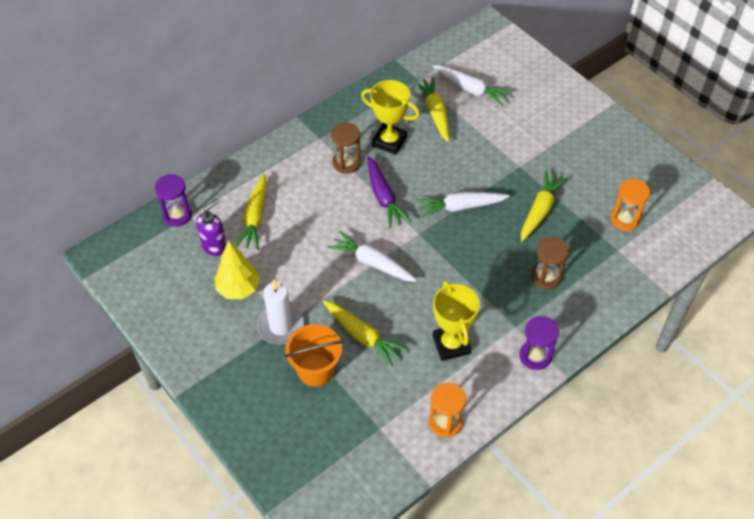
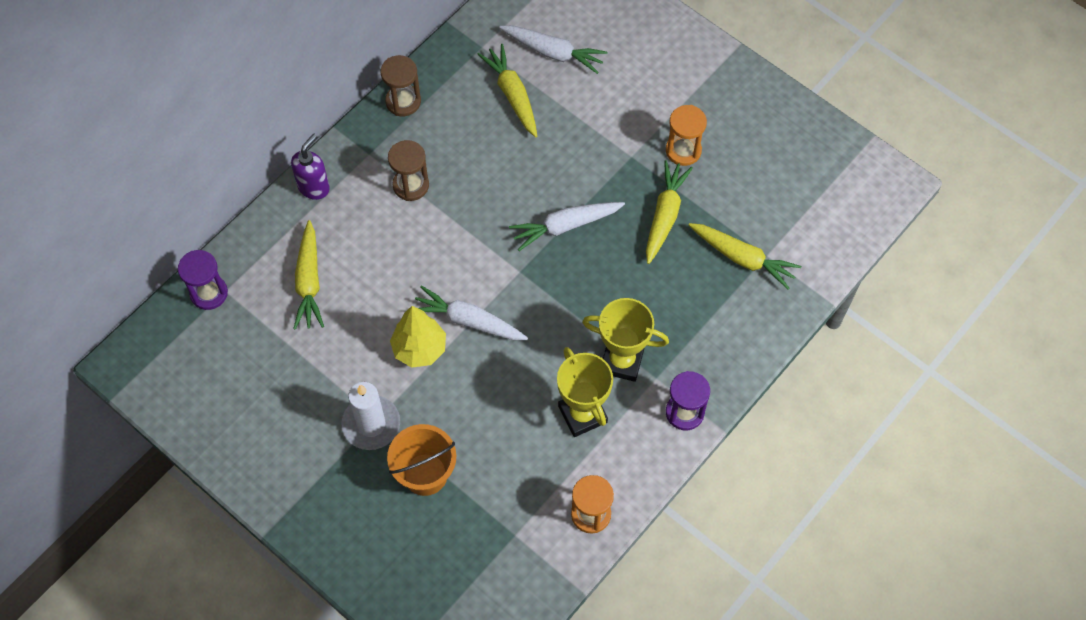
camera: 10 degrees left, 10 degrees up
(214, 246) = (266, 329): purple soap dispenser -> purple soap dispenser (314, 187)
(238, 289) = (308, 383): yellow tree -> yellow tree (419, 349)
(362, 336) = (474, 420): yellow carrot -> yellow carrot (742, 258)
(383, 197) = (467, 227): purple carrot -> none
(389, 141) = (460, 145): yellow trophy -> yellow trophy (622, 361)
(546, 277) = (684, 306): brown hourglass -> brown hourglass (403, 101)
(625, 219) = (770, 211): orange hourglass -> orange hourglass (683, 150)

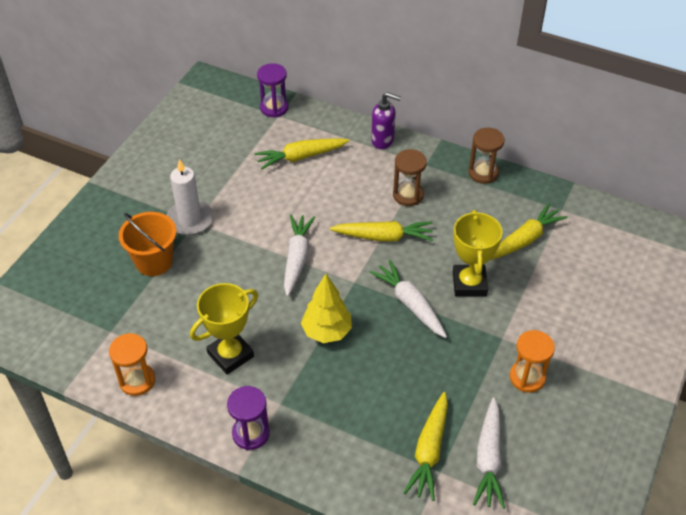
camera: 75 degrees right, 15 degrees down
(419, 349) = (262, 233): yellow tree -> yellow tree (326, 332)
(553, 52) = (582, 258): white carrot -> white carrot (488, 458)
(622, 361) = (290, 373): yellow trophy -> yellow trophy (469, 283)
(665, 215) = (450, 376): yellow carrot -> yellow carrot (383, 237)

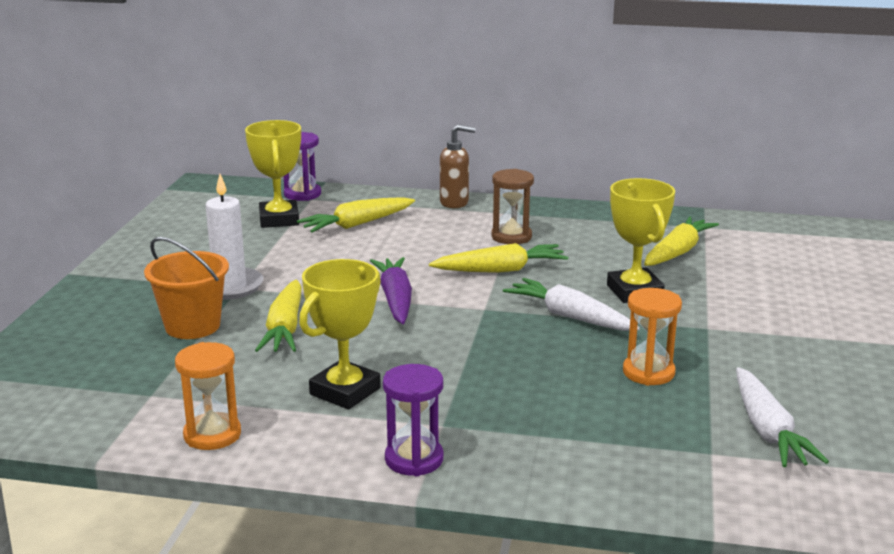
camera: 15 degrees left, 25 degrees down
(247, 140) = (279, 219): none -> yellow trophy
(297, 258) = (395, 299): white carrot -> purple carrot
(326, 332) = (472, 353): yellow tree -> none
(383, 141) = (454, 203): purple soap dispenser -> brown soap dispenser
(429, 451) = (682, 436): yellow carrot -> yellow carrot (285, 328)
(483, 173) = (592, 212): brown hourglass -> none
(527, 377) = (764, 354): orange hourglass -> orange hourglass (648, 372)

